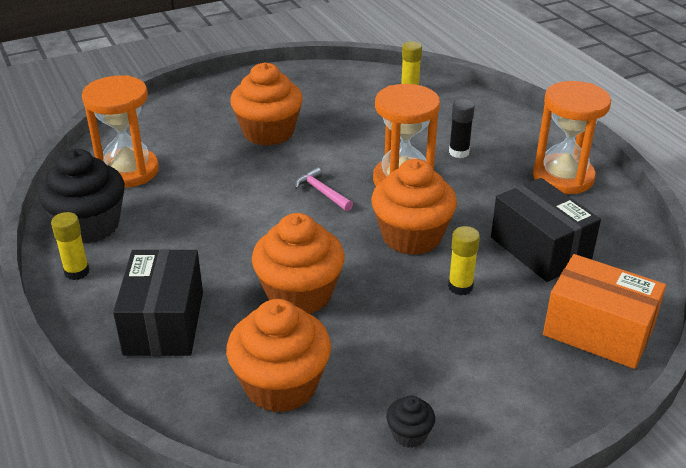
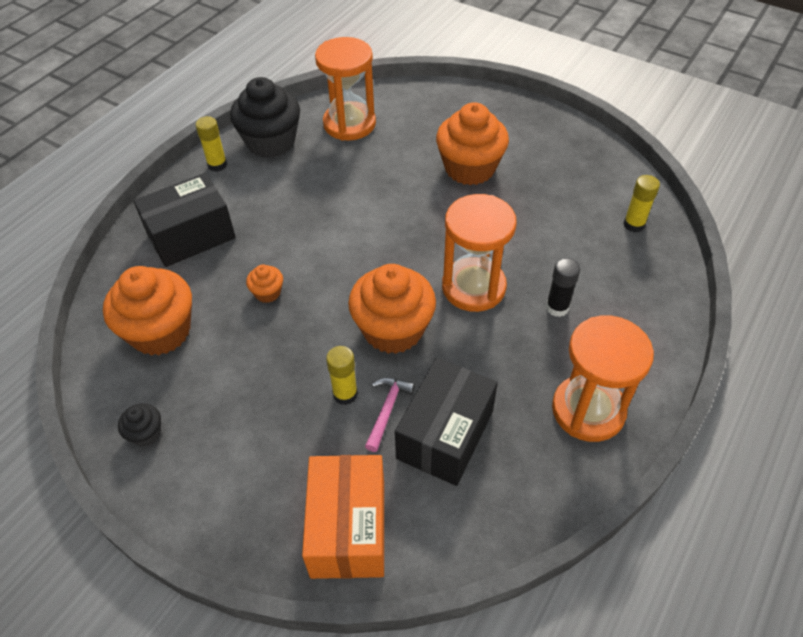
camera: 60 degrees right, 15 degrees up
(299, 294) = (267, 293): orange cupcake -> orange cupcake, size x0.45
(322, 192) = (411, 242): pink hammer -> pink hammer (387, 410)

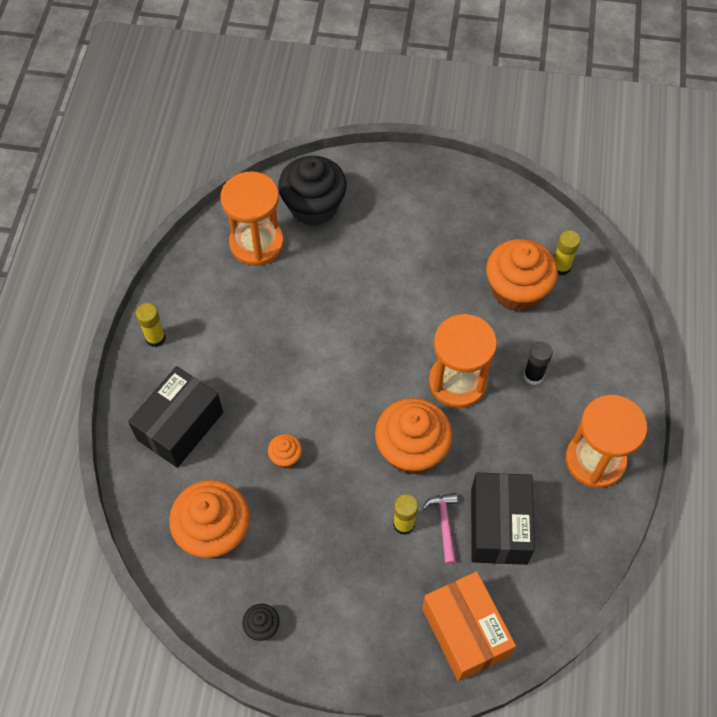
camera: 25 degrees left, 10 degrees up
(271, 142) = (192, 292): black cupcake -> black cupcake (313, 206)
(470, 168) = (395, 256): orange cupcake -> orange cupcake (516, 290)

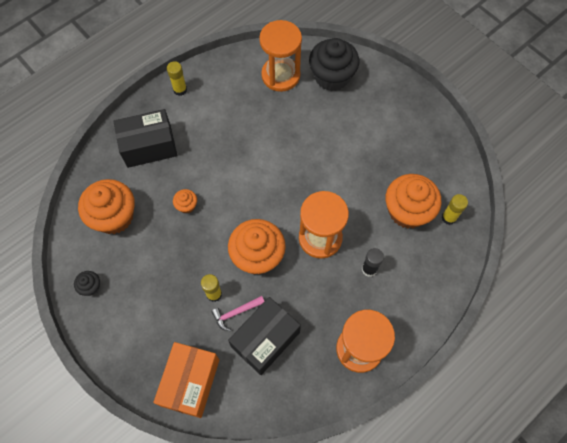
camera: 40 degrees right, 5 degrees up
(444, 524) = (236, 313): pink hammer -> pink hammer turned 150 degrees counterclockwise

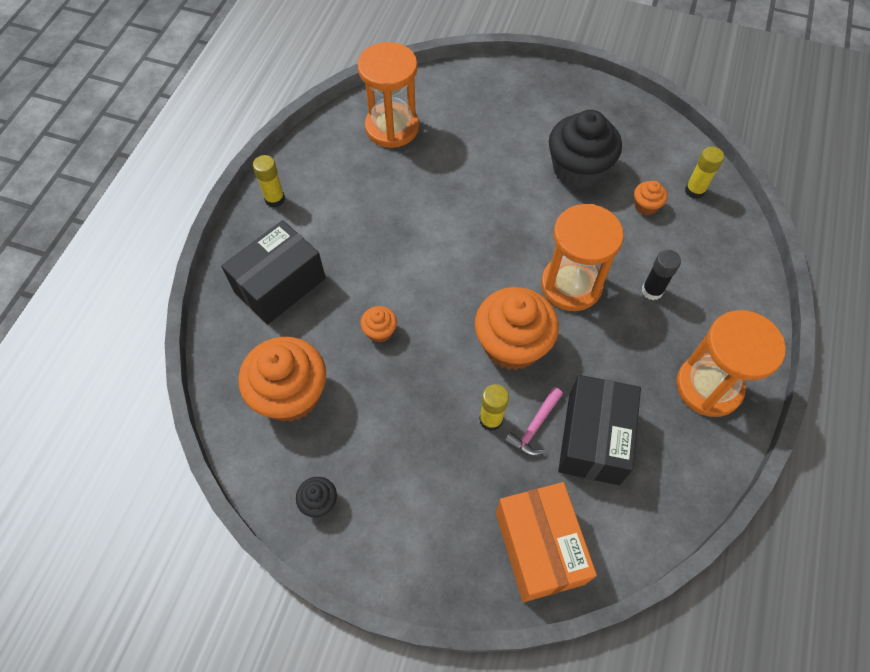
camera: 30 degrees left, 5 degrees down
(332, 76) = (454, 102): black cupcake -> black cupcake (578, 170)
(407, 211) = (646, 206): orange cupcake -> orange cupcake, size x0.45

